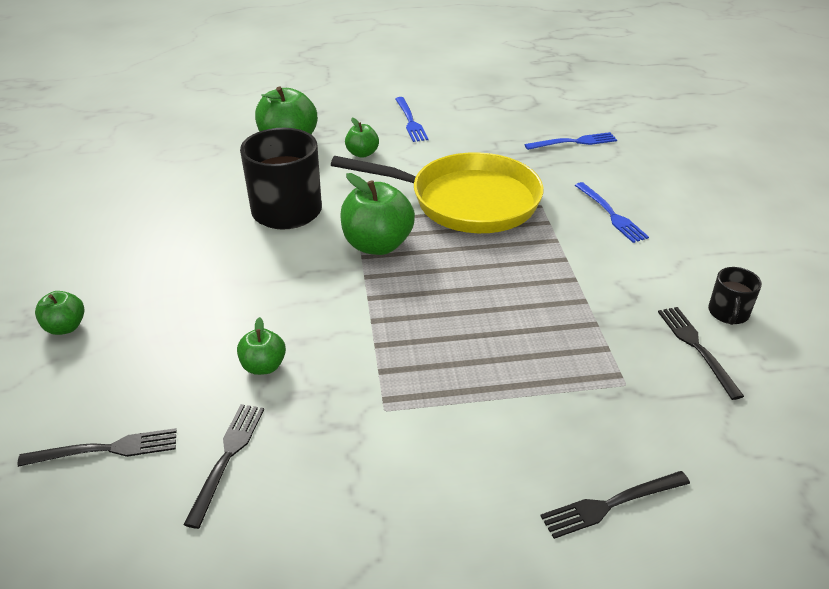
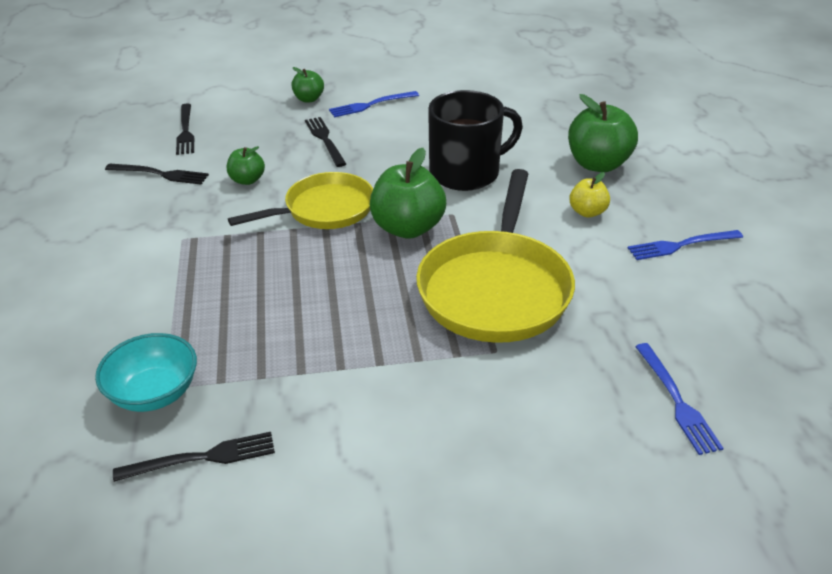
camera: 90 degrees right, 0 degrees up
(338, 300) = (324, 210): none -> yellow pan
(362, 153) = (587, 212): green apple -> yellow apple
(611, 214) = (479, 418): blue fork -> blue fork (371, 105)
(611, 504) = (32, 358): black fork -> black fork (325, 140)
(634, 390) = (154, 393): none -> turquoise bowl
(728, 313) = (256, 504): black mug -> none

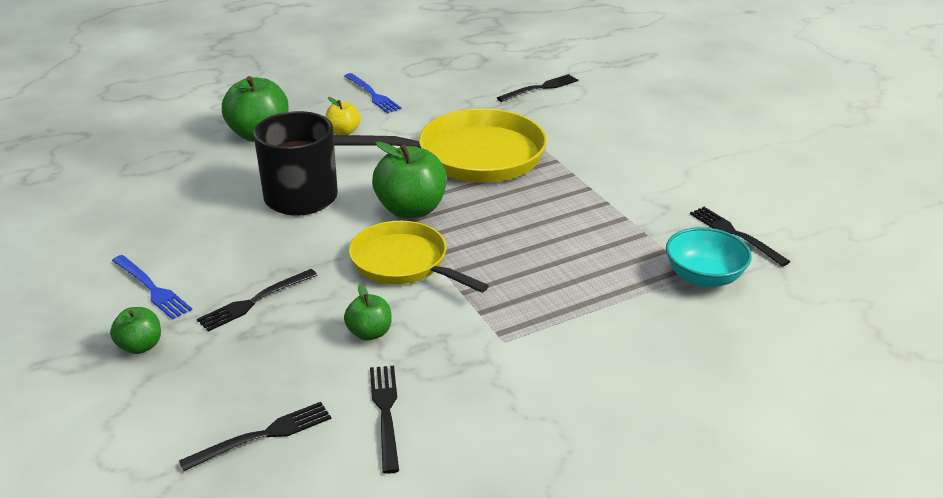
camera: 110 degrees left, 5 degrees down
(677, 401) = (540, 88): blue fork -> black fork

